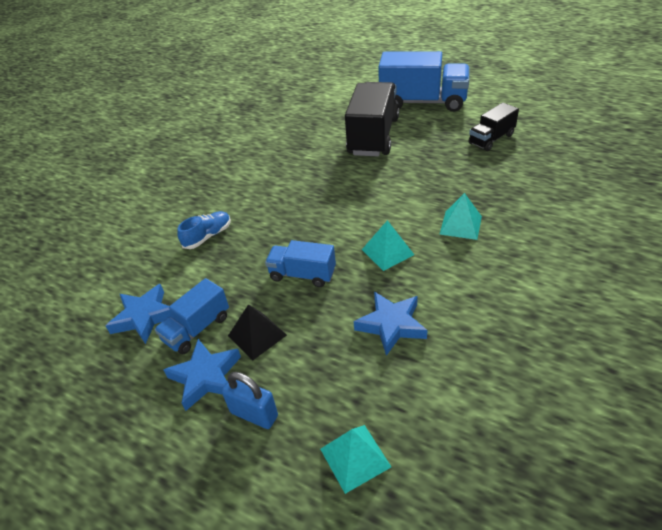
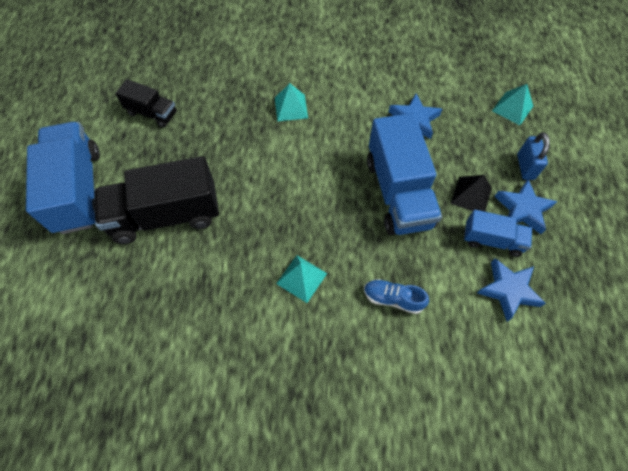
camera: 120 degrees left, 20 degrees up
(302, 274) = (398, 192): blue truck -> blue truck, size x1.86
(387, 252) = (344, 144): turquoise pyramid -> turquoise pyramid (301, 278)

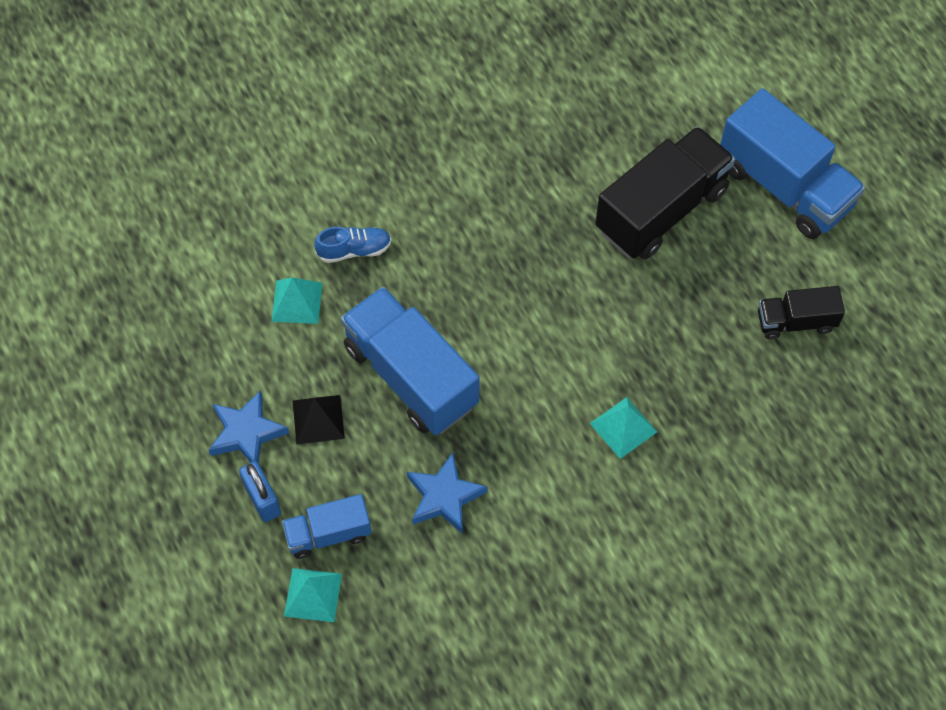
camera: 150 degrees right, 0 degrees up
(301, 278) = (463, 222): turquoise pyramid -> turquoise pyramid (297, 302)
(492, 240) = (270, 372): blue truck -> blue truck (328, 534)
(508, 290) = (231, 322): blue star -> none

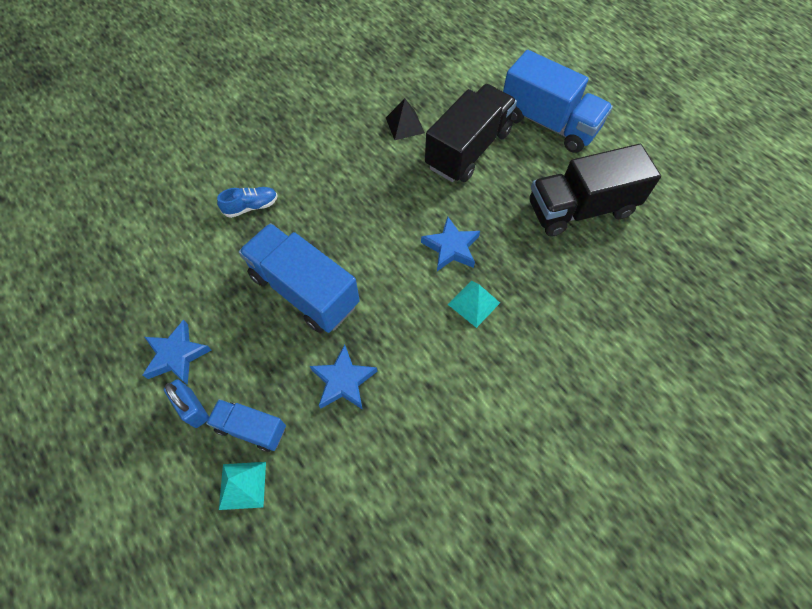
camera: 10 degrees left, 0 degrees up
(297, 302) = (210, 249): turquoise pyramid -> none
(318, 419) = (234, 335): black pyramid -> black pyramid (405, 125)
(328, 534) = (251, 428): blue truck -> blue truck turned 45 degrees clockwise
(609, 349) = (451, 248): none -> blue star
(796, 321) = (580, 209): black truck -> black truck, size x1.86

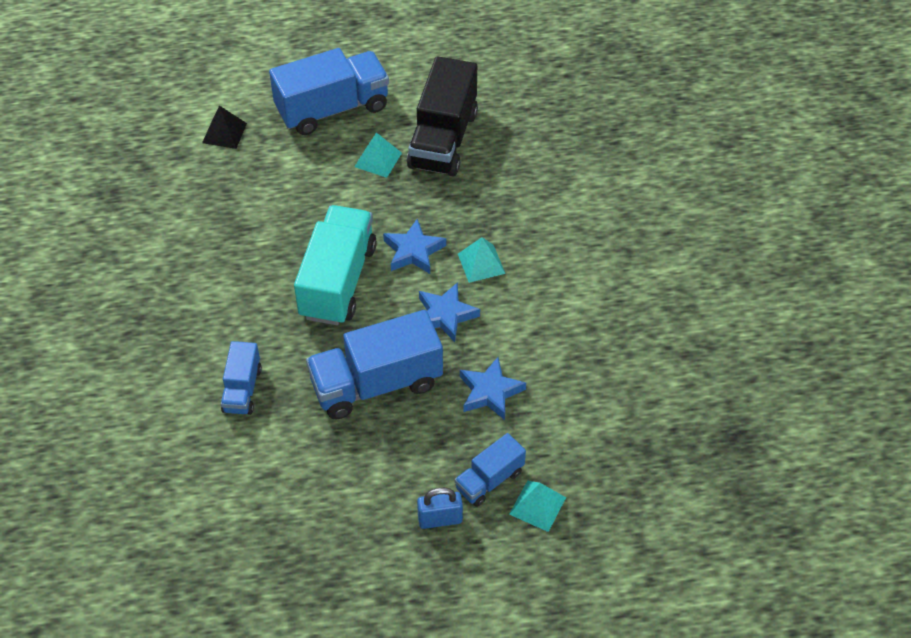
camera: 60 degrees left, 10 degrees down
(177, 355) = (374, 515): blue star -> blue star (445, 315)
(251, 206) = (242, 389): blue shoe -> blue truck
(386, 213) = (338, 281): none -> turquoise truck
(405, 125) = (242, 217): black pyramid -> black pyramid (224, 133)
(468, 149) = (314, 183): black truck -> none
(523, 176) = (378, 159): none -> turquoise pyramid

